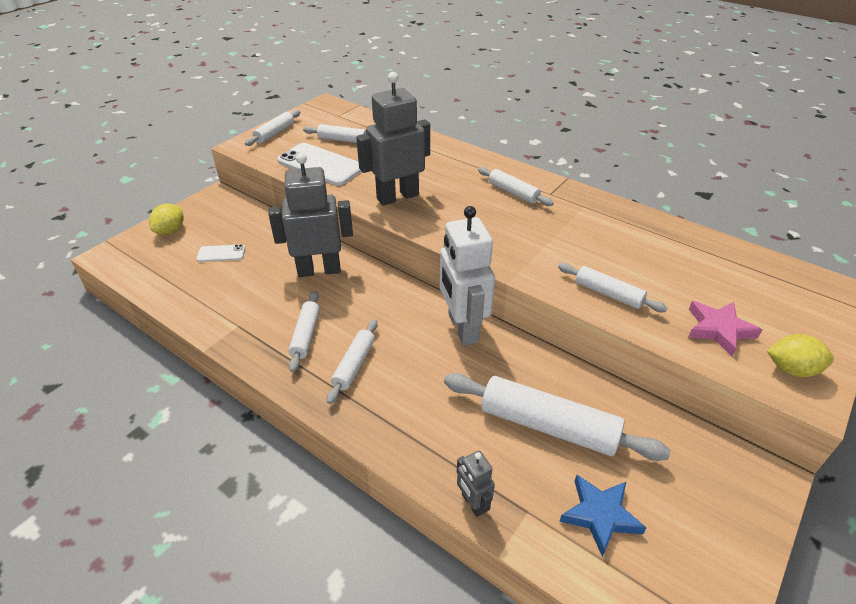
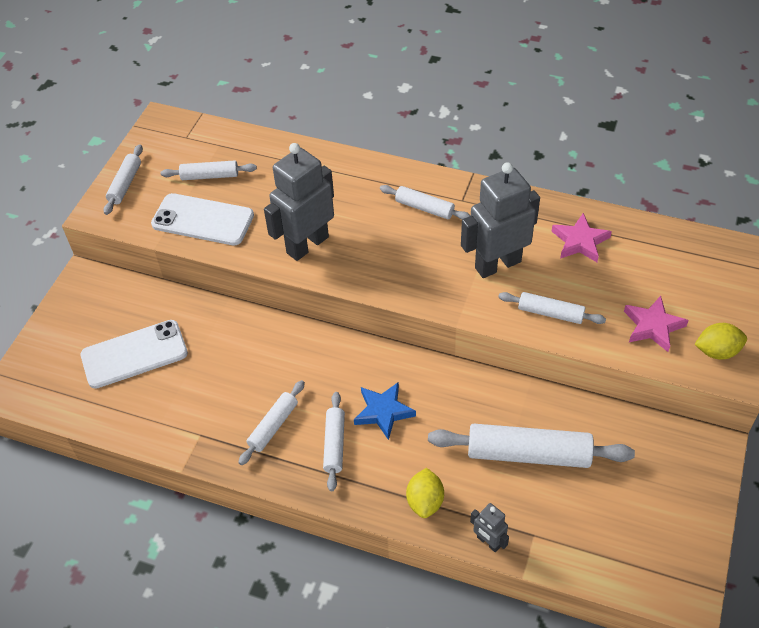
camera: 15 degrees left, 10 degrees up
(170, 231) = (60, 340): yellow lemon -> yellow lemon (425, 501)
(221, 253) = (134, 354): white phone -> white phone, size x2.01
(306, 335) = (273, 426): white rolling pin -> white rolling pin turned 45 degrees clockwise
(319, 270) = (250, 347): grey robot -> grey robot (497, 264)
(462, 328) = (420, 375): white robot -> none
(600, 515) = (591, 520): blue star -> blue star (383, 412)
(656, 244) = (580, 241): none -> pink star

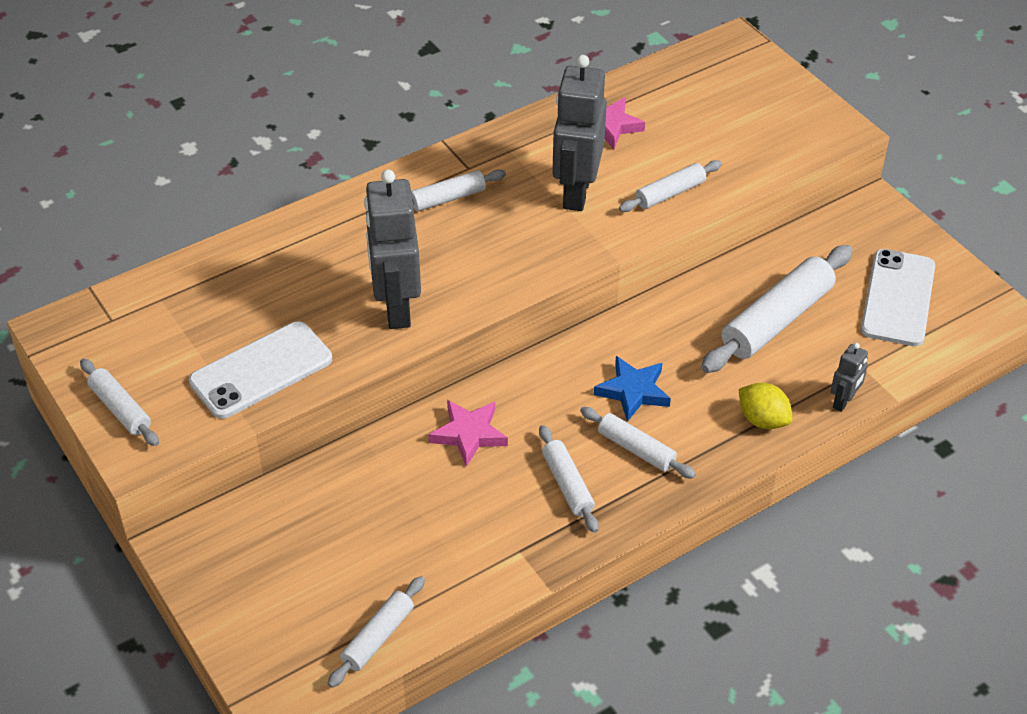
camera: 55 degrees left, 5 degrees down
(134, 354) = (348, 554): white phone -> white phone (897, 298)
(210, 176) = (200, 331): white rolling pin -> white rolling pin (378, 637)
(488, 542) = (843, 401): grey robot -> grey robot turned 45 degrees counterclockwise
(653, 326) = (750, 143): pink star -> pink star (469, 434)
(717, 351) = (813, 124): yellow lemon -> none

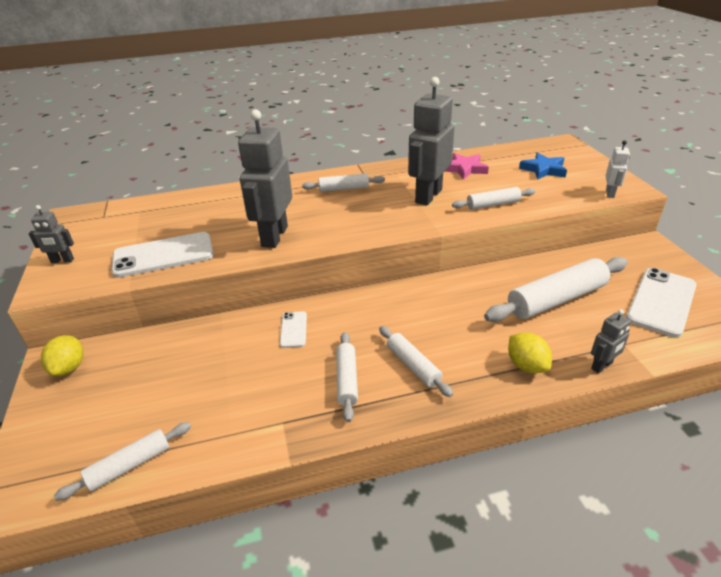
camera: 20 degrees right, 10 degrees down
(120, 409) = (62, 261): white rolling pin -> grey robot
(211, 551) = (69, 368): none -> yellow lemon
(469, 434) = (293, 329): pink star -> white phone
(633, 391) = (427, 325): blue star -> blue star (543, 170)
(817, 144) = (610, 193): none -> white robot

